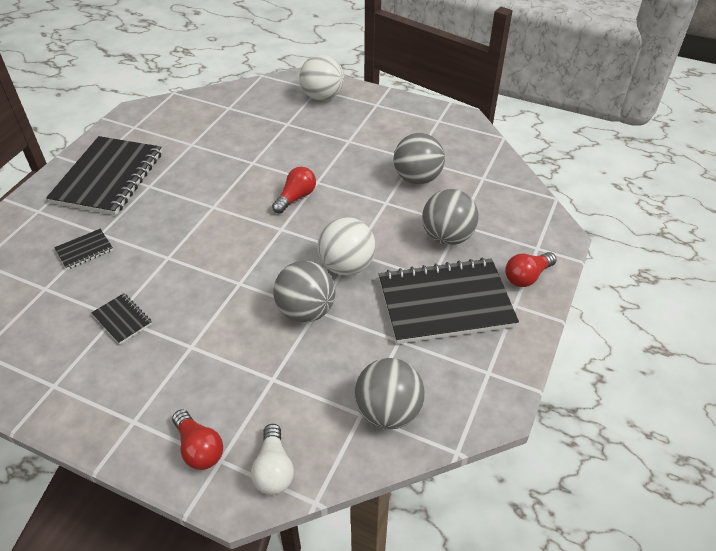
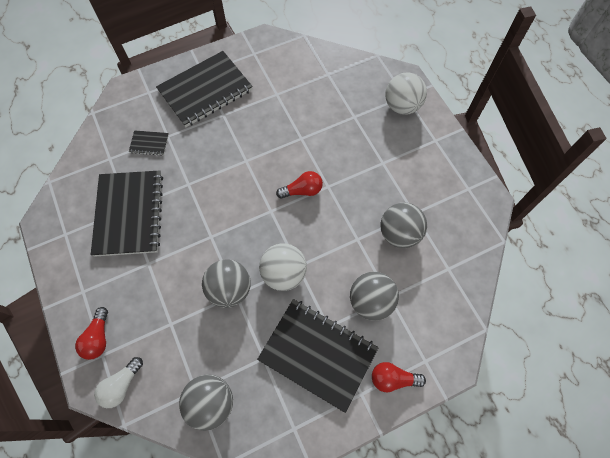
camera: 40 degrees right, 20 degrees up
(122, 319) = (129, 214): black notebook -> black notebook, size x2.35

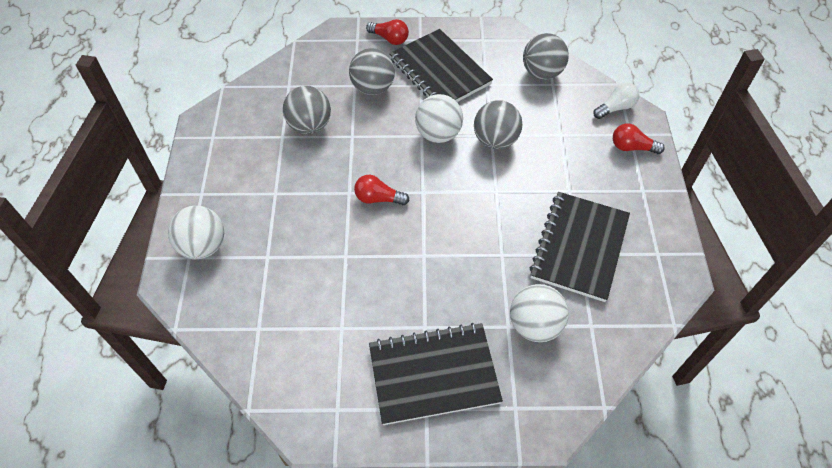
camera: 155 degrees left, 10 degrees down
(98, 338) = (632, 147): red light bulb -> red light bulb turned 105 degrees counterclockwise
(149, 144) = (534, 325): black notebook -> white ball

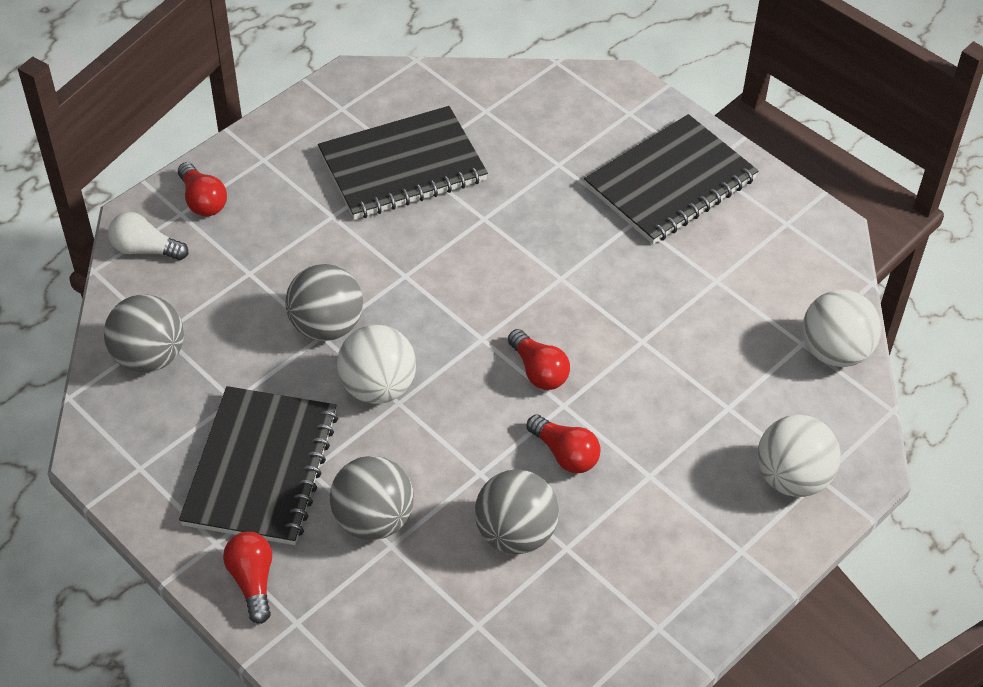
camera: 135 degrees left, 5 degrees down
(324, 172) = (565, 454): none -> red light bulb
(433, 374) = (670, 183): black notebook -> black notebook turned 75 degrees counterclockwise
(534, 325) = (533, 147): white ball -> white ball (835, 351)

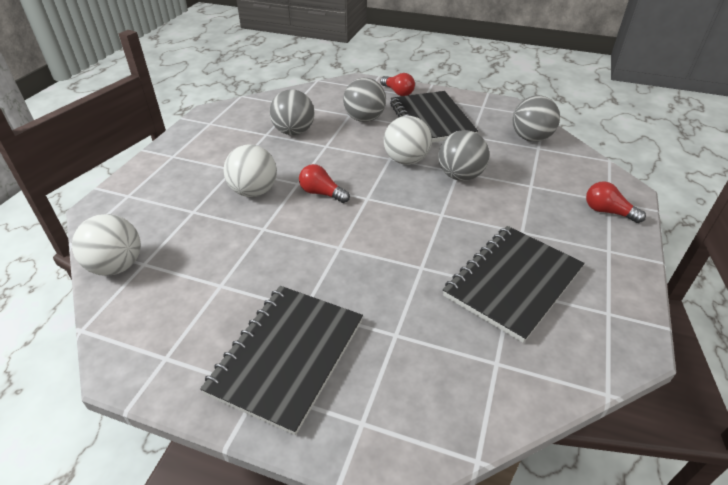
camera: 155 degrees right, 10 degrees down
(145, 249) = (600, 177): white light bulb -> none
(565, 454) = (285, 164): red light bulb -> none
(792, 478) = (145, 191): white ball -> white ball (254, 191)

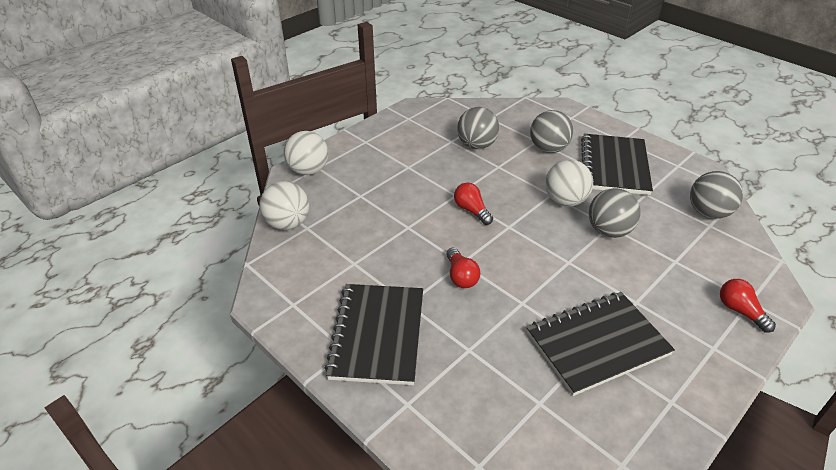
camera: 25 degrees right, 0 degrees up
(254, 191) = (416, 192): white ball -> white ball (308, 170)
(287, 356) = (377, 335): black notebook -> black notebook turned 45 degrees counterclockwise
(398, 92) = (597, 129): red light bulb -> red light bulb (461, 276)

